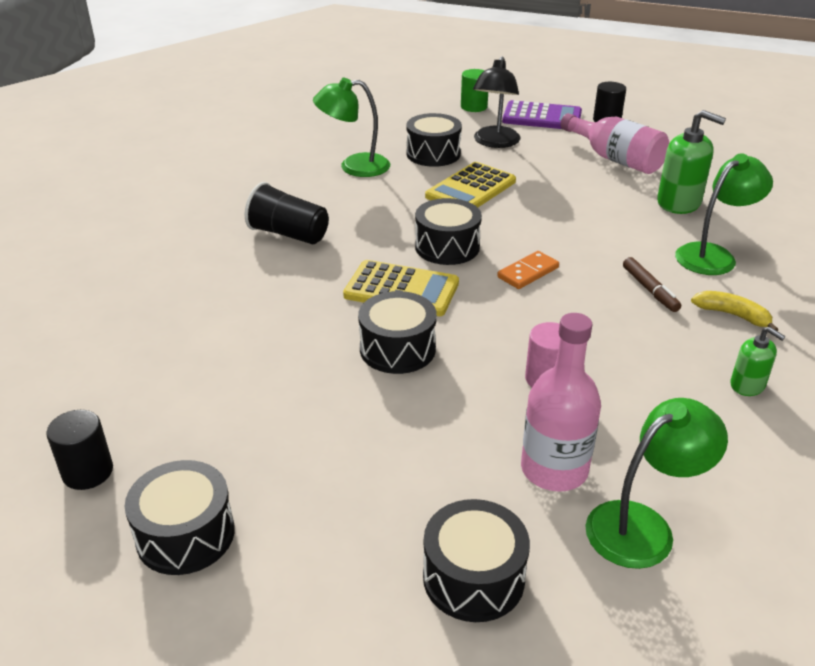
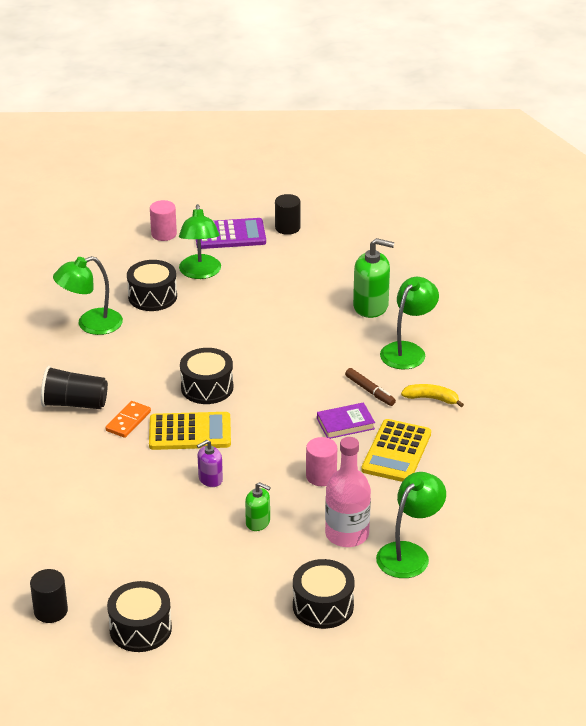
camera: 20 degrees left, 0 degrees up
(397, 349) = (210, 479): black drum -> purple soap dispenser
(470, 189) = (201, 327): yellow calculator -> yellow calculator (396, 452)
(474, 107) = (164, 234): green cylinder -> pink cylinder
(495, 142) = (200, 273): black lamp -> green lamp
(528, 272) = (277, 396): orange domino -> orange domino (128, 421)
(604, 321) = (345, 423): none -> purple book
(616, 159) = (308, 271): pink bottle -> none
(747, 385) = (451, 449): green soap dispenser -> green soap dispenser (258, 522)

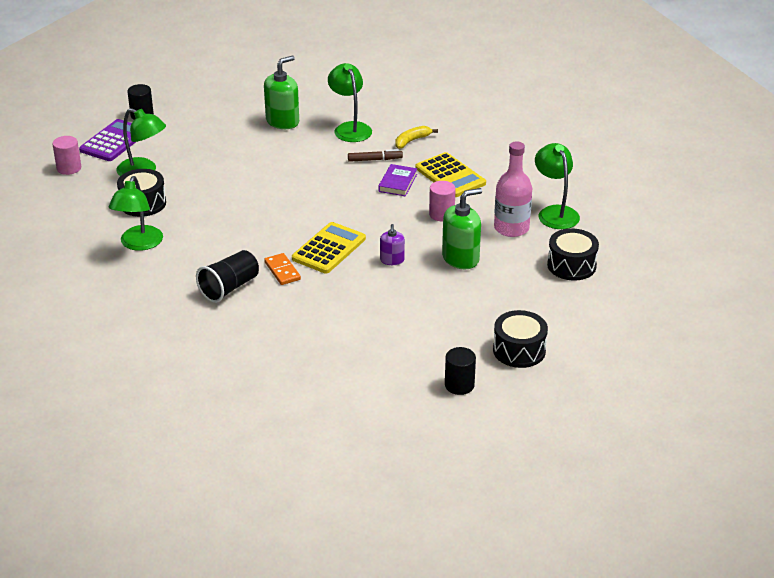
camera: 55 degrees left, 0 degrees up
(207, 387) = (286, 222): black drum -> none
(258, 522) = (460, 258): green soap dispenser -> green soap dispenser, size x1.77

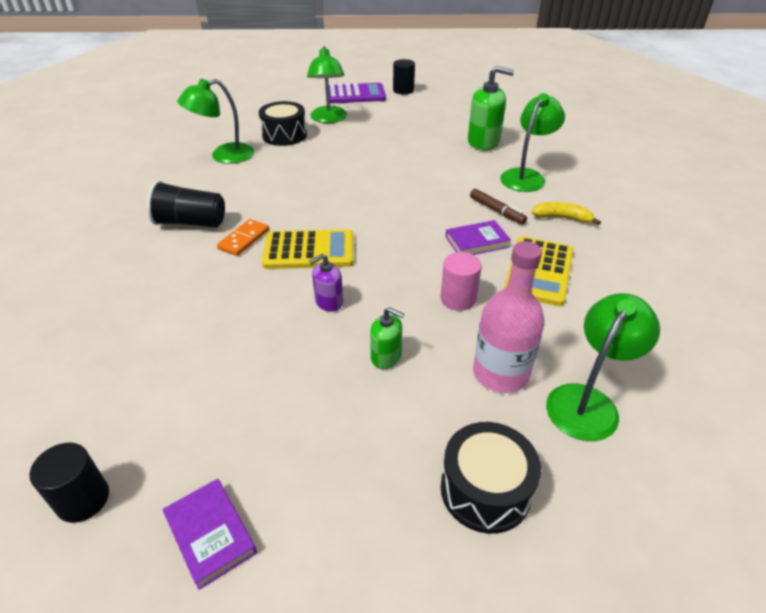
camera: 55 degrees right, 5 degrees up
(69, 168) = (299, 94): pink cylinder -> none
(460, 258) = (386, 357): green soap dispenser -> green soap dispenser, size x0.57
(519, 350) = (211, 534): black drum -> purple book

